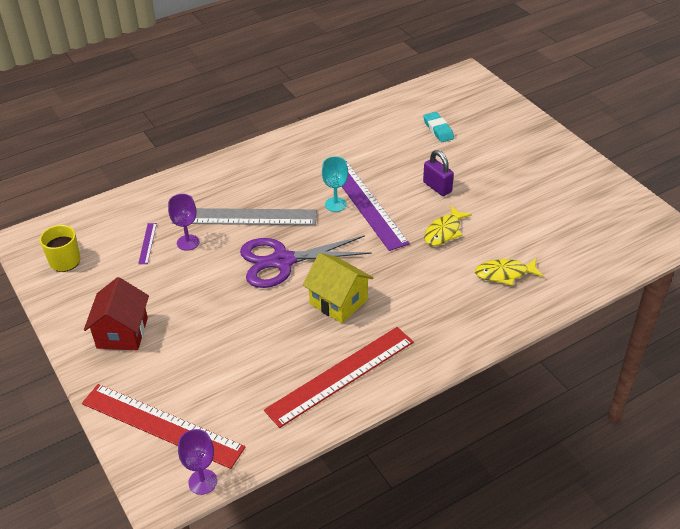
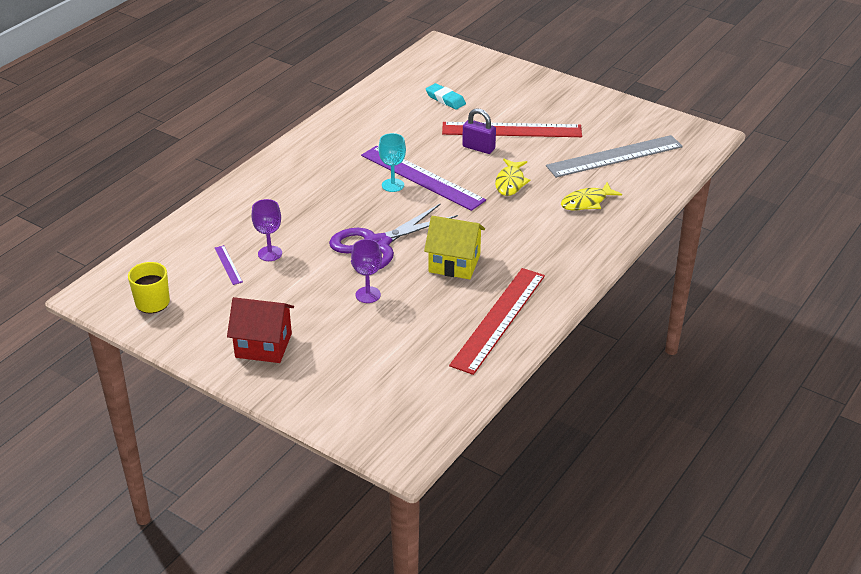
camera: 25 degrees left, 5 degrees down
(122, 333) = (263, 345): red house -> red house turned 60 degrees counterclockwise
(162, 425) = (362, 406): red ruler -> red ruler (511, 130)
(202, 482) = (434, 436): purple goblet -> purple goblet (368, 295)
(244, 217) = (311, 218): grey ruler -> grey ruler (614, 156)

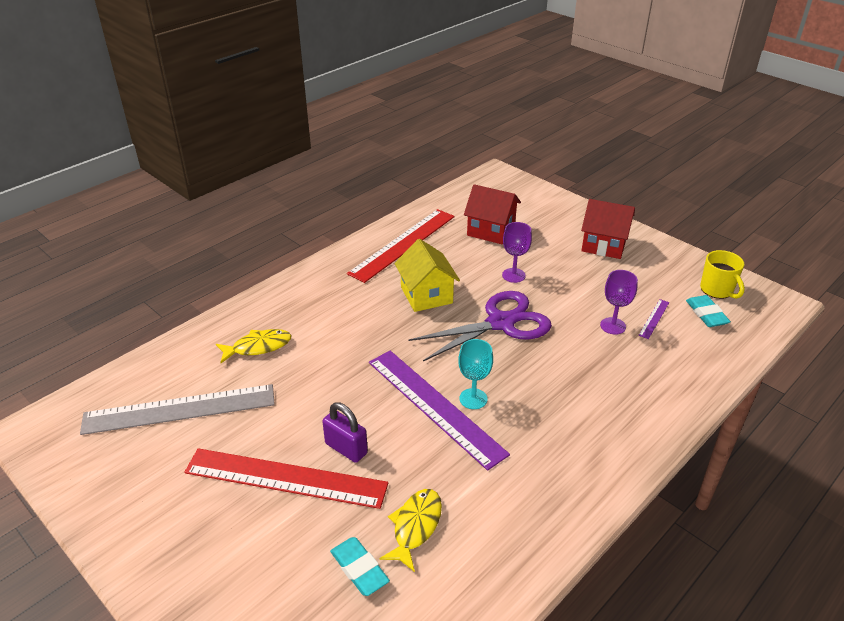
camera: 170 degrees left, 0 degrees up
(174, 275) = (706, 314): none -> turquoise eraser
(228, 265) = (654, 318): purple ruler -> purple ruler turned 45 degrees clockwise
(399, 350) = (491, 231): none -> red house
(454, 263) = (426, 295): yellow house -> yellow house turned 45 degrees clockwise
(510, 182) = (330, 385): yellow fish -> yellow fish (415, 526)

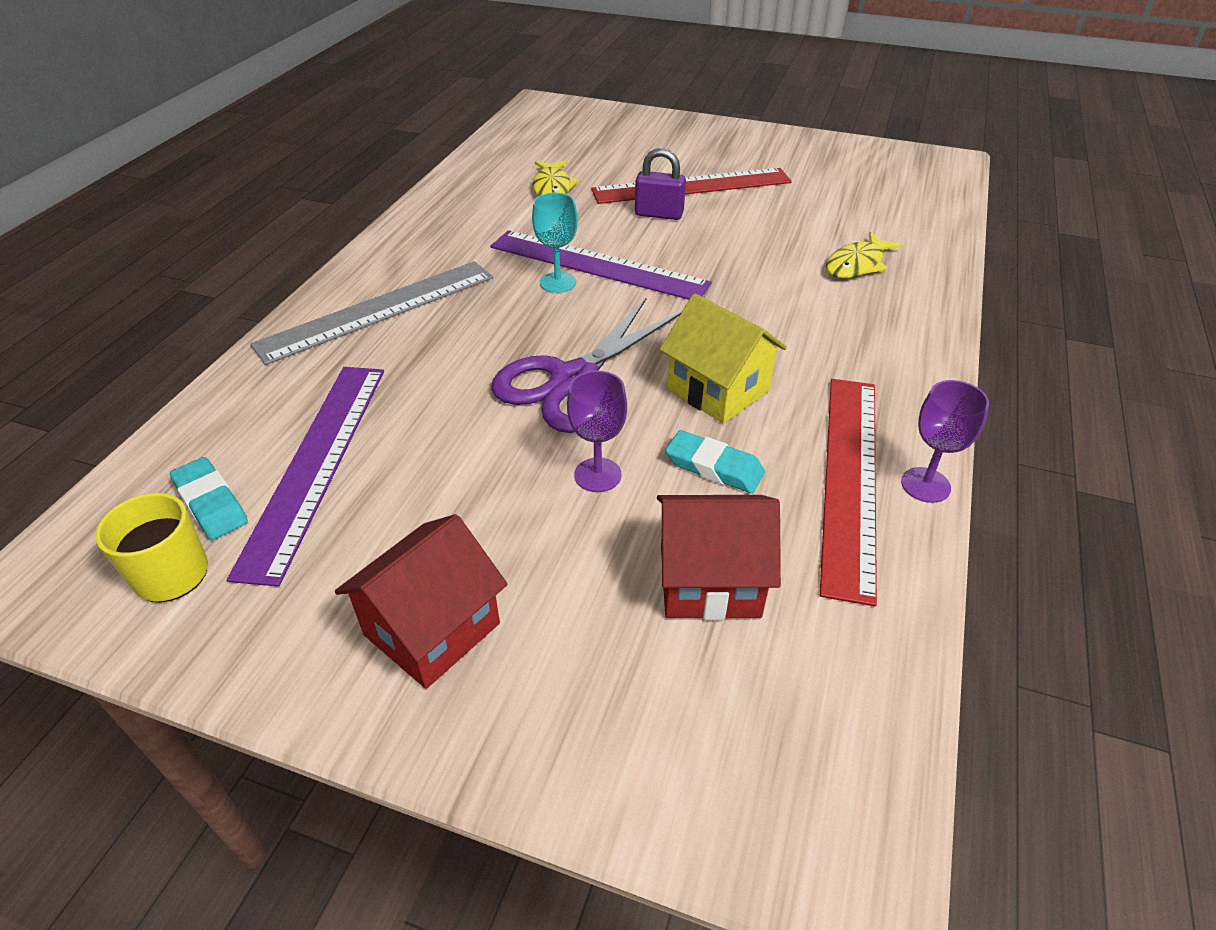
camera: 155 degrees right, 5 degrees up
(179, 409) = (851, 200): grey ruler -> grey ruler (378, 310)
(359, 569) = (580, 161): turquoise eraser -> turquoise eraser (714, 467)
(603, 245) = (432, 629): red house -> red house turned 45 degrees counterclockwise
(613, 326) = (390, 428): purple goblet -> purple goblet (925, 485)
(654, 318) = (316, 463): purple ruler -> purple ruler, size x2.48

